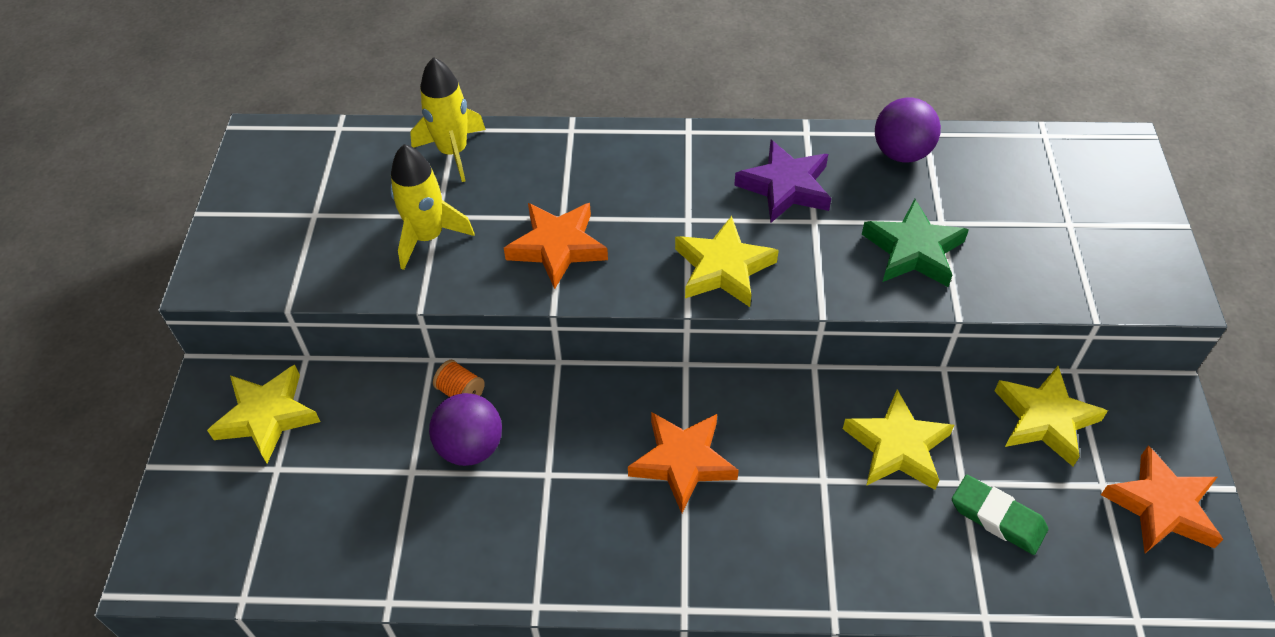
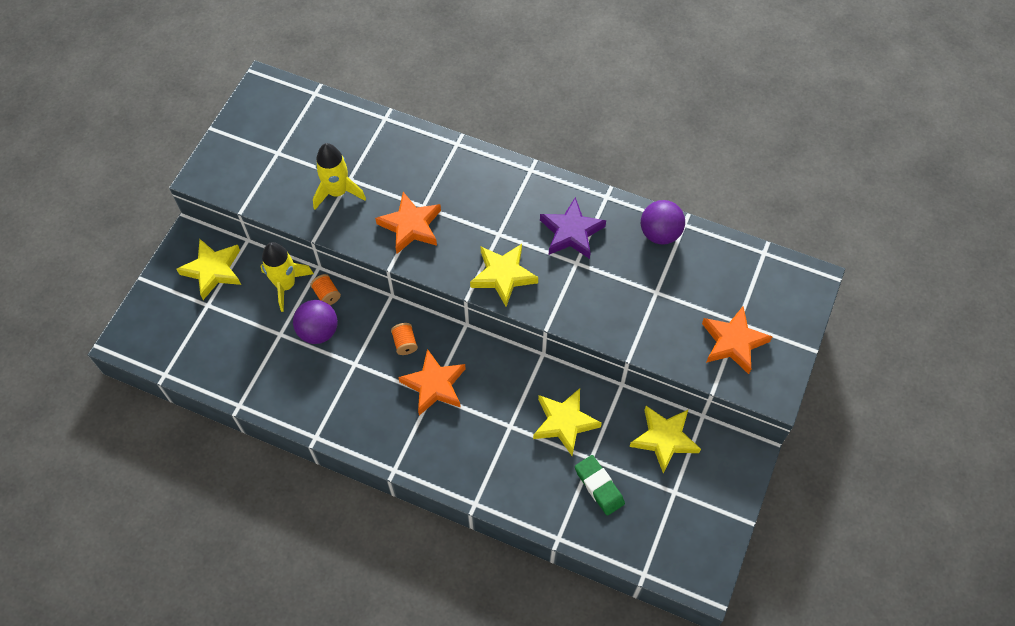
camera: 20 degrees right, 10 degrees up
(453, 152) = (377, 135): yellow rocket -> yellow rocket (286, 285)
(610, 419) = (405, 343): none -> orange spool
(913, 250) = (626, 305): green star -> none
(1161, 506) = (701, 517): orange star -> orange star (733, 342)

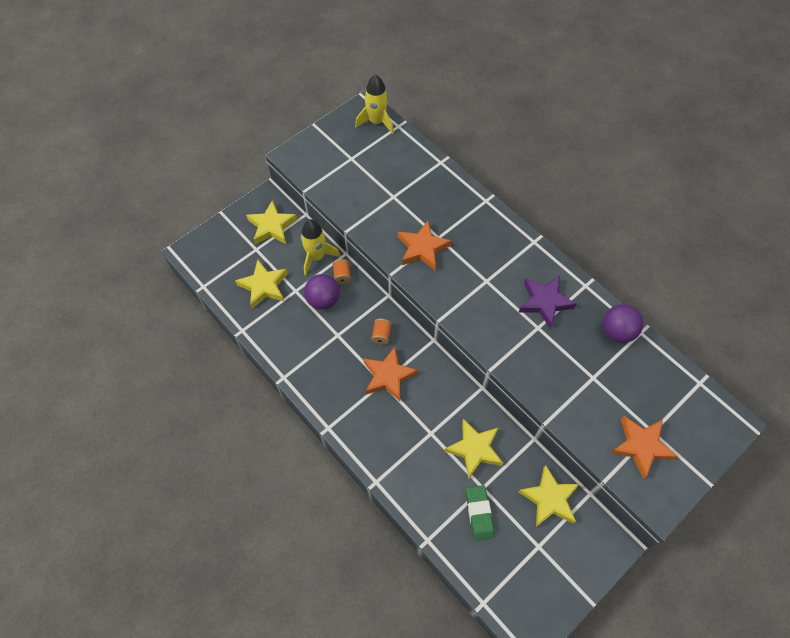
camera: 25 degrees right, 0 degrees up
(337, 192) = (380, 202): yellow rocket -> yellow rocket (376, 122)
(503, 275) = (475, 314): yellow star -> yellow star (264, 286)

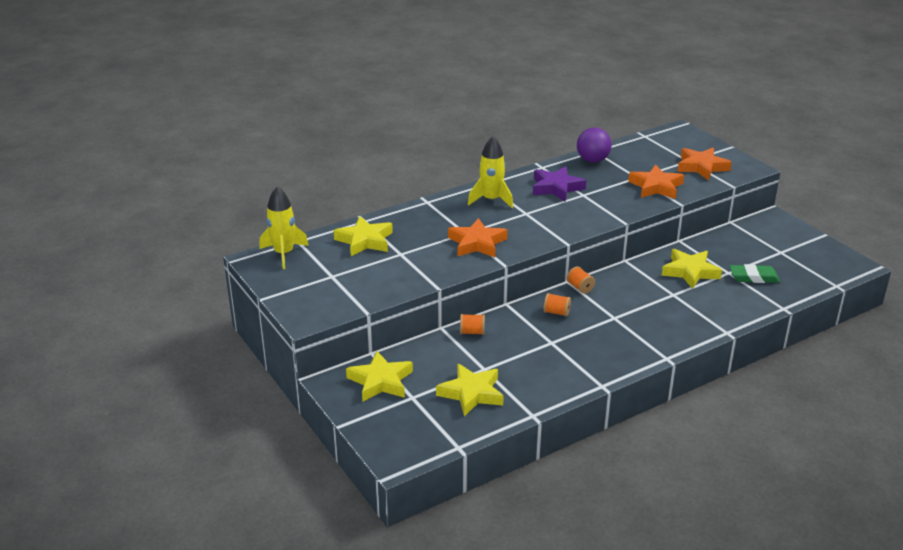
camera: 80 degrees left, 30 degrees down
(316, 257) = (439, 349): yellow rocket -> yellow rocket (491, 200)
(323, 300) = (502, 348): purple ball -> none
(388, 376) = (607, 313): orange star -> orange star (656, 187)
(424, 351) = (580, 287): none -> orange spool
(549, 499) = (736, 240): yellow star -> yellow star (365, 241)

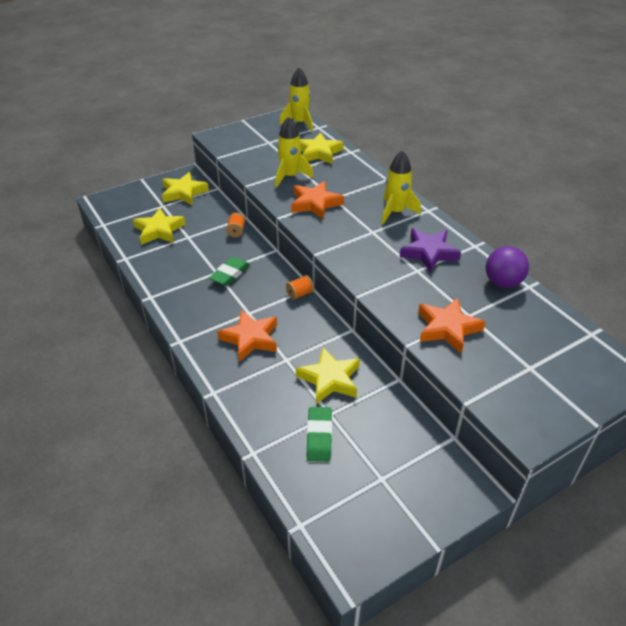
camera: 90 degrees right, 10 degrees up
(419, 259) = (290, 176): none -> yellow rocket
(553, 332) = (230, 274): none -> green eraser
(556, 312) = (259, 277): orange spool -> none
(701, 167) = (514, 378): orange star -> orange star (250, 338)

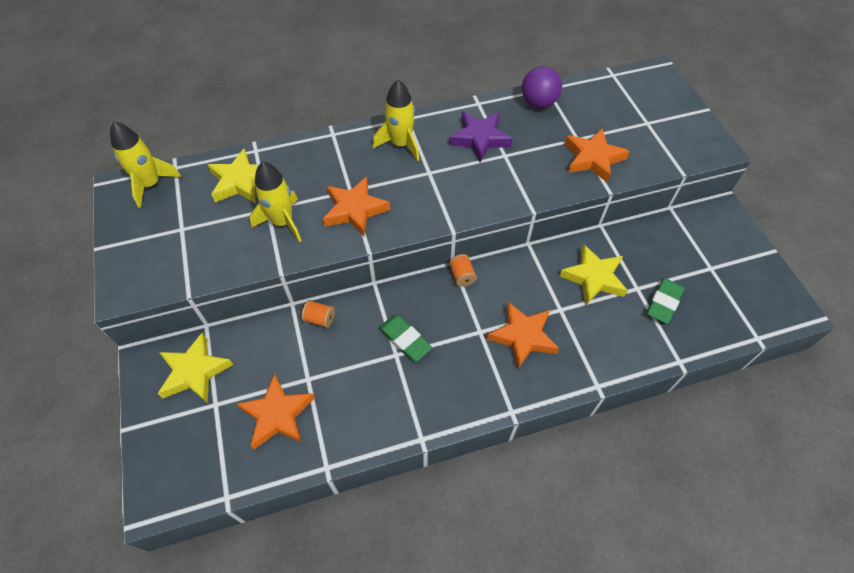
camera: 75 degrees left, 15 degrees up
(159, 230) = (277, 415): yellow star -> orange star
(319, 436) = (663, 302): green eraser -> green eraser turned 75 degrees counterclockwise

